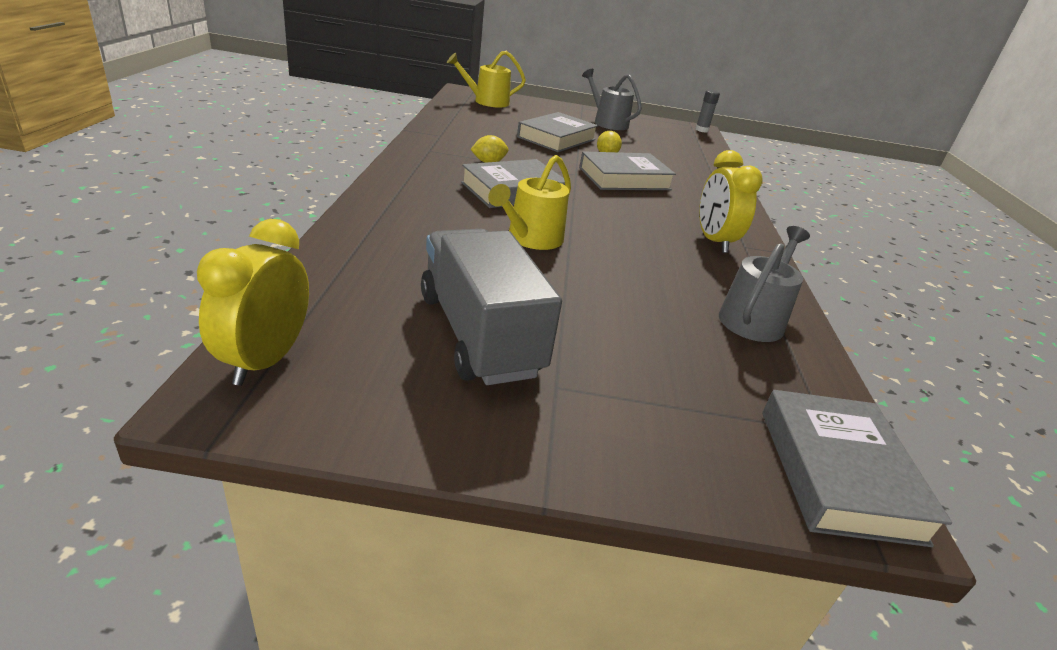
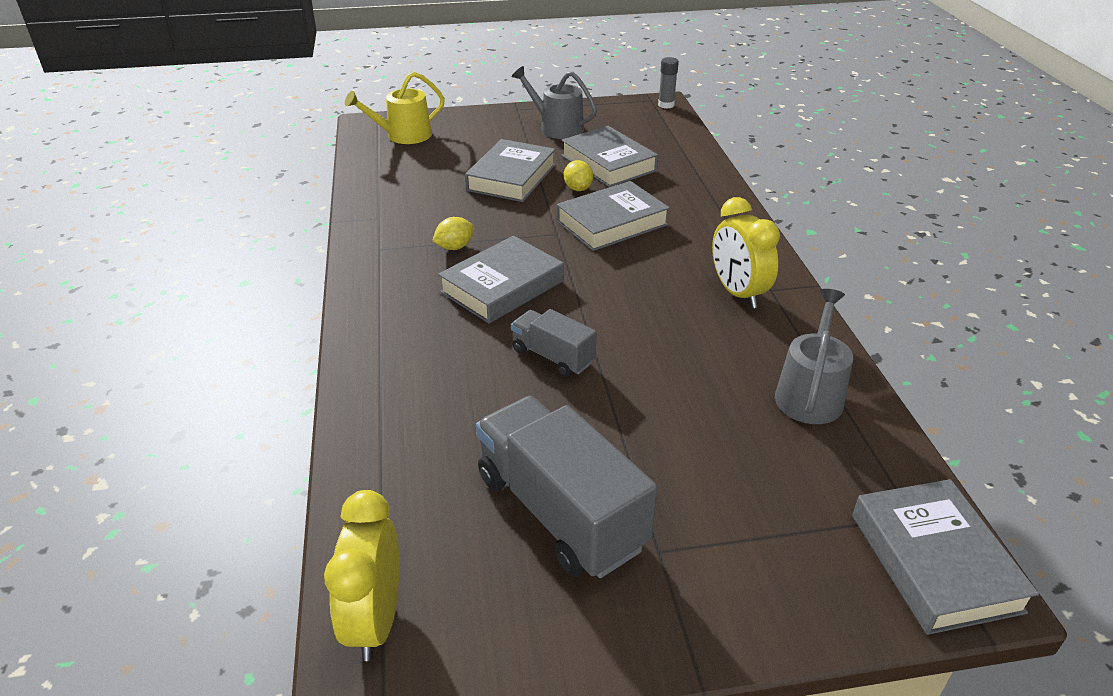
camera: 10 degrees left, 5 degrees up
(531, 239) = (552, 356): yellow watering can -> grey truck
(638, 148) = (608, 163): none -> grey book

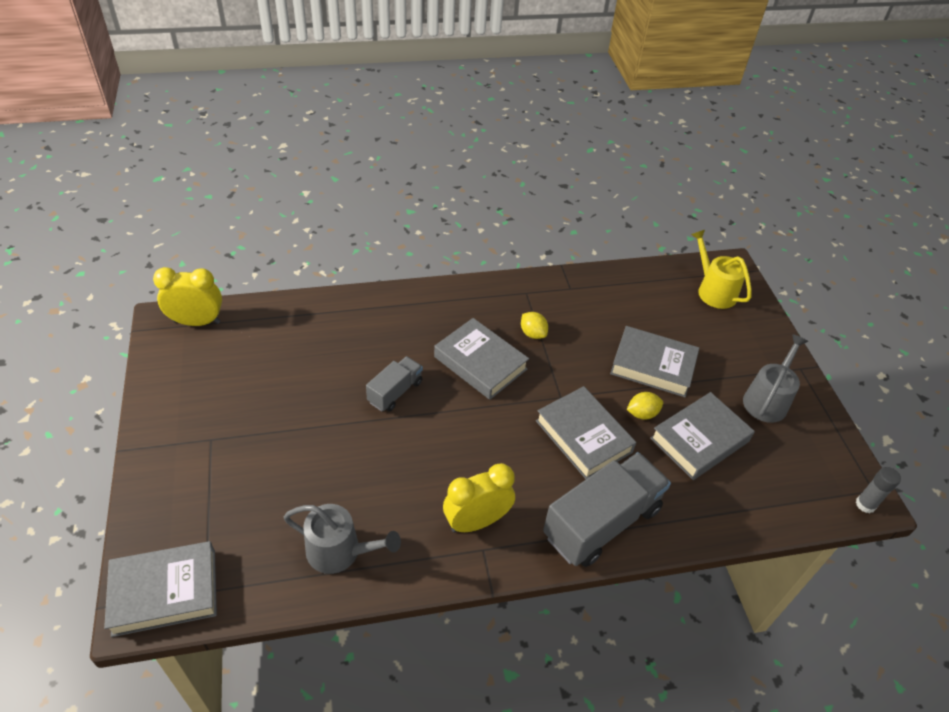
camera: 85 degrees right, 10 degrees up
(560, 511) = (251, 393): grey truck -> grey truck (601, 522)

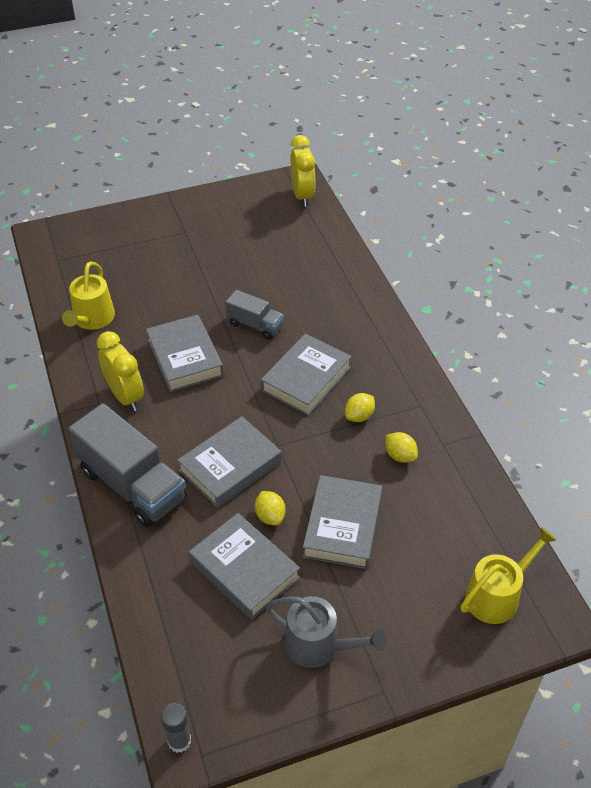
camera: 85 degrees right, 0 degrees up
(165, 592) = (56, 242): grey book -> grey book (185, 358)
(339, 551) = (92, 319): grey watering can -> yellow watering can
(580, 316) = (400, 456): none -> yellow lemon

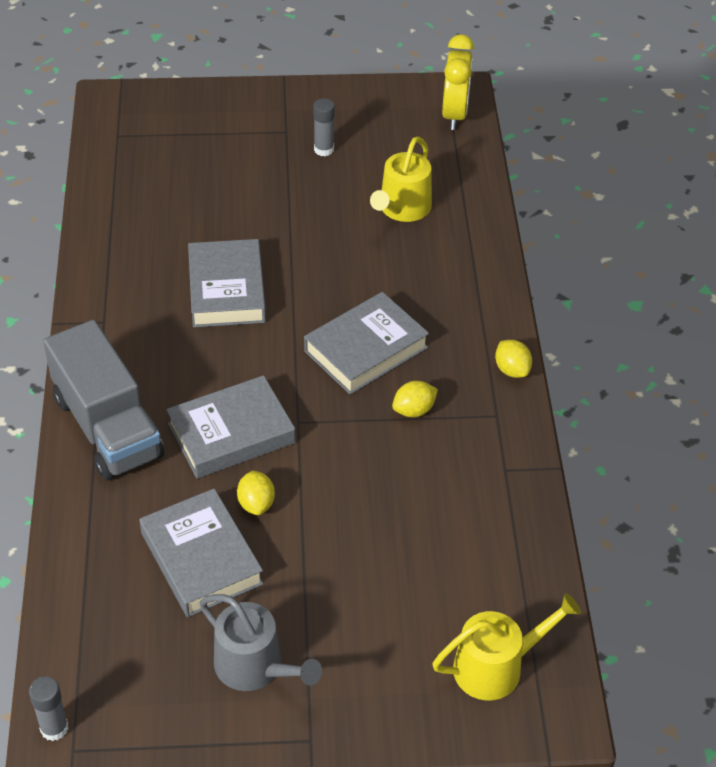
camera: 15 degrees right, 0 degrees up
(92, 319) = (132, 218): yellow watering can -> yellow watering can (402, 209)
(125, 396) = (138, 320): yellow clock -> none
(217, 239) = (324, 149): none -> grey glue stick
(255, 325) = (328, 268): grey truck -> none
(342, 526) = (339, 537): grey book -> none
(400, 456) = (445, 470): yellow lemon -> yellow lemon (512, 370)

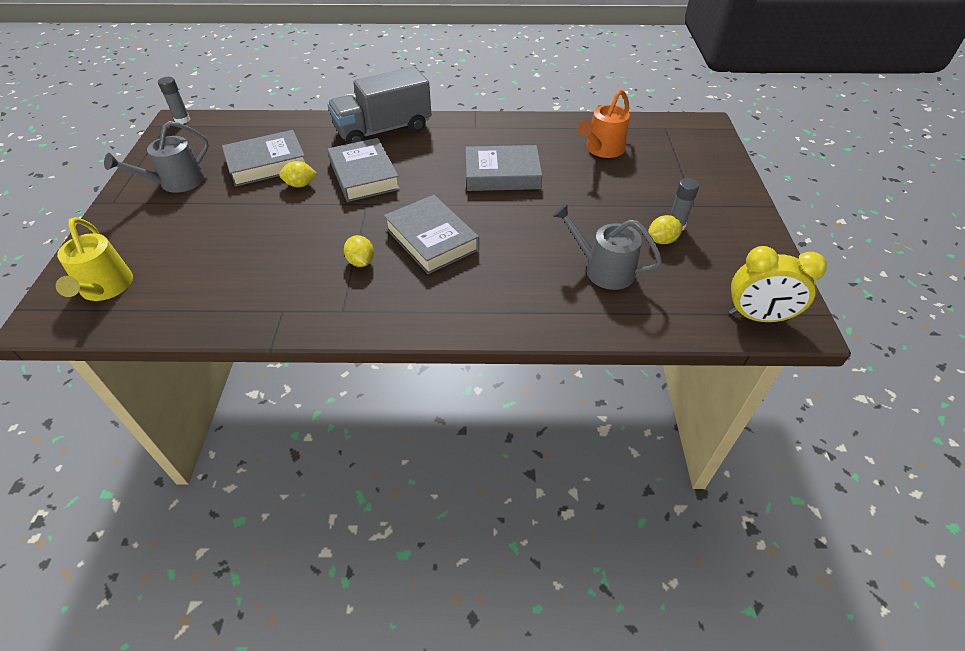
camera: 95 degrees right, 0 degrees up
(168, 195) = (602, 149): none -> orange watering can
(402, 209) = (603, 270): yellow watering can -> grey watering can
(512, 370) = (392, 326): yellow lemon -> yellow lemon (662, 240)

